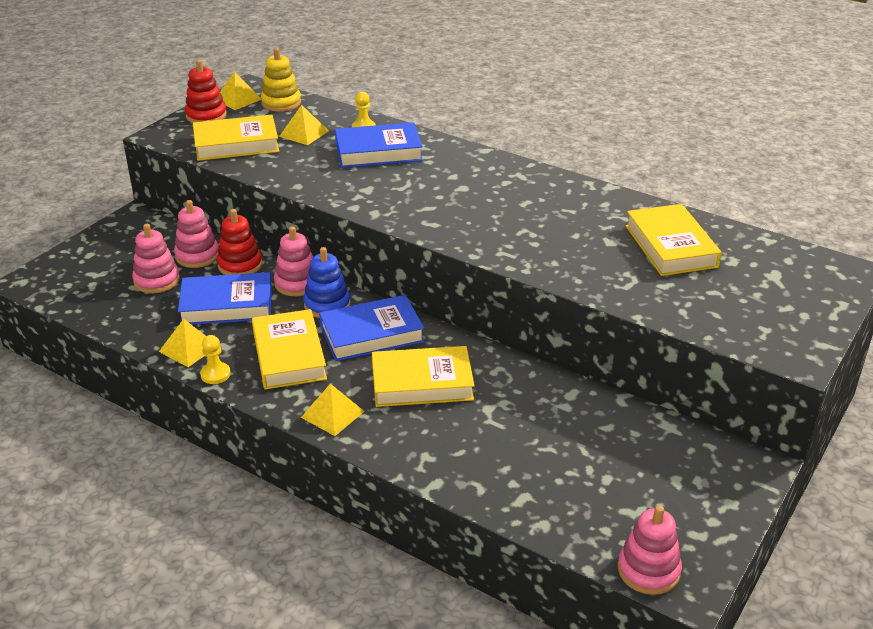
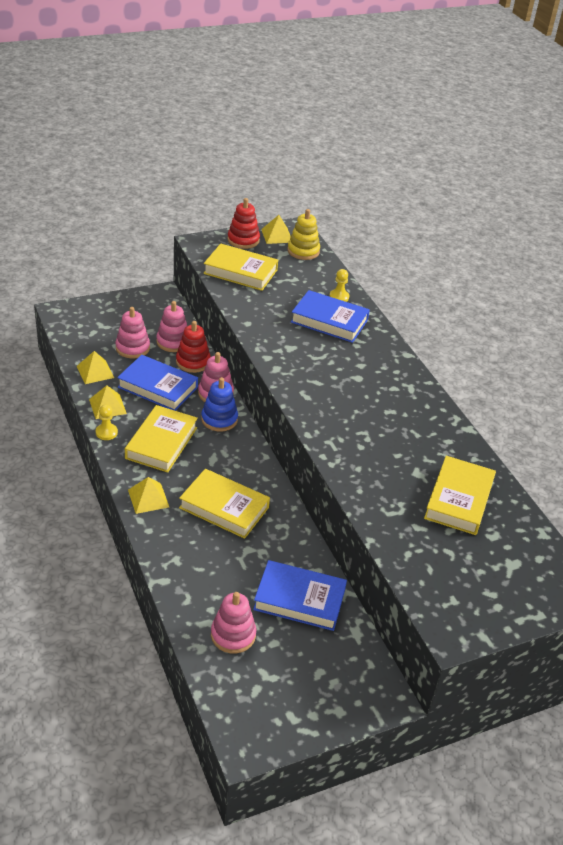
camera: 30 degrees right, 5 degrees up
(304, 133) = (293, 283): yellow pyramid -> yellow pyramid (95, 372)
(371, 334) = (227, 455): blue book -> blue book (299, 599)
(648, 570) = (234, 719): pink stacking toy -> pink stacking toy (233, 635)

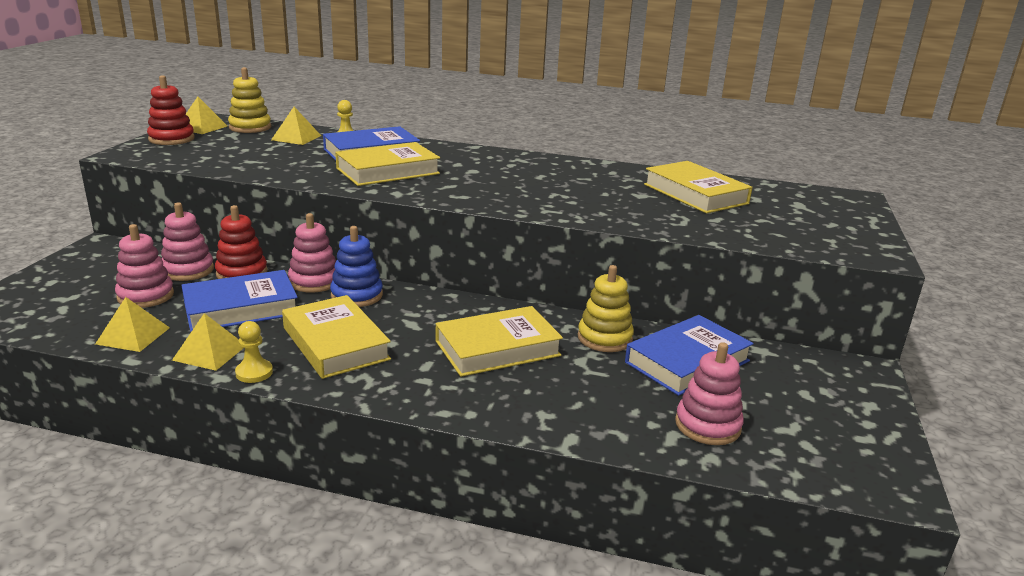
camera: 50 degrees left, 15 degrees down
(148, 498) = (415, 391): yellow pyramid -> yellow pyramid (296, 138)
(240, 271) = (216, 156): yellow book -> yellow book (388, 171)
(287, 549) = (604, 338): none -> yellow stacking toy

